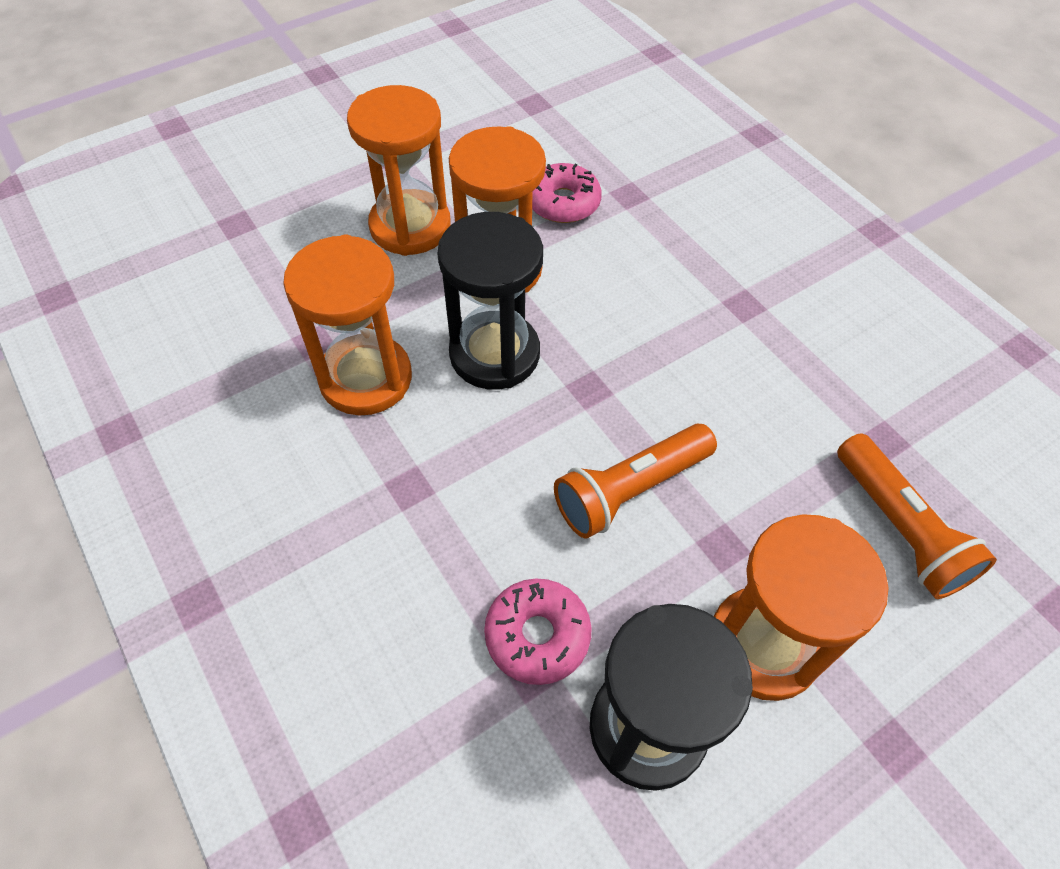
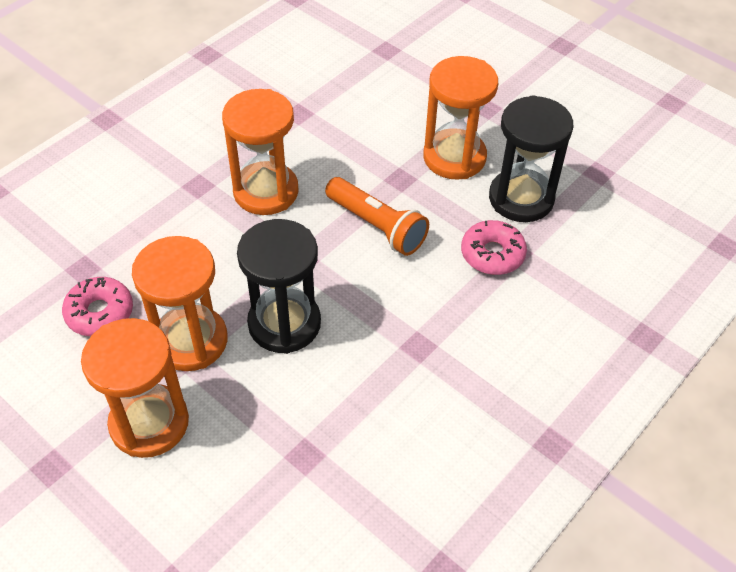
camera: 105 degrees left, 5 degrees down
(366, 378) = (332, 403): orange hourglass -> orange hourglass (266, 191)
(899, 528) = (359, 107): orange flashlight -> none

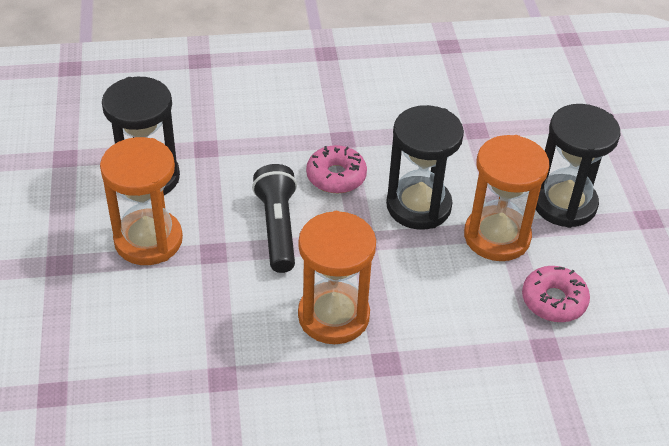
camera: 140 degrees left, 5 degrees down
(149, 423) = (564, 204): orange hourglass -> black hourglass
(377, 226) = (277, 228): orange flashlight -> black flashlight
(492, 254) = (222, 157): pink donut -> pink donut (336, 176)

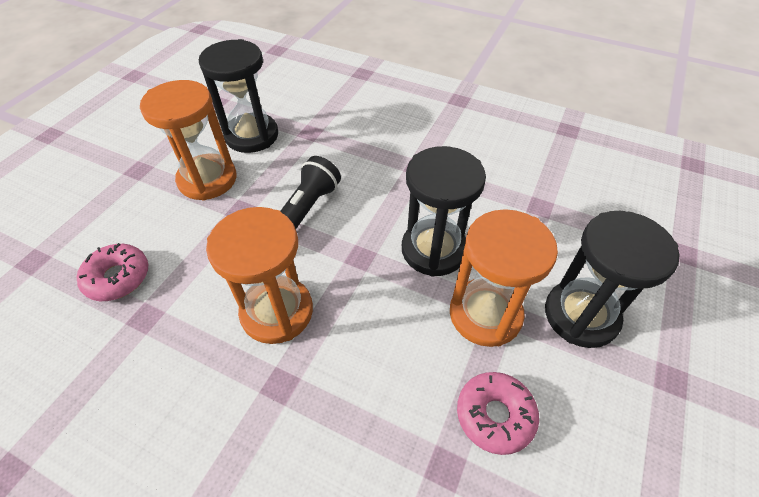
camera: 35 degrees right, 5 degrees up
(336, 176) = (385, 193): pink donut -> pink donut (118, 277)

